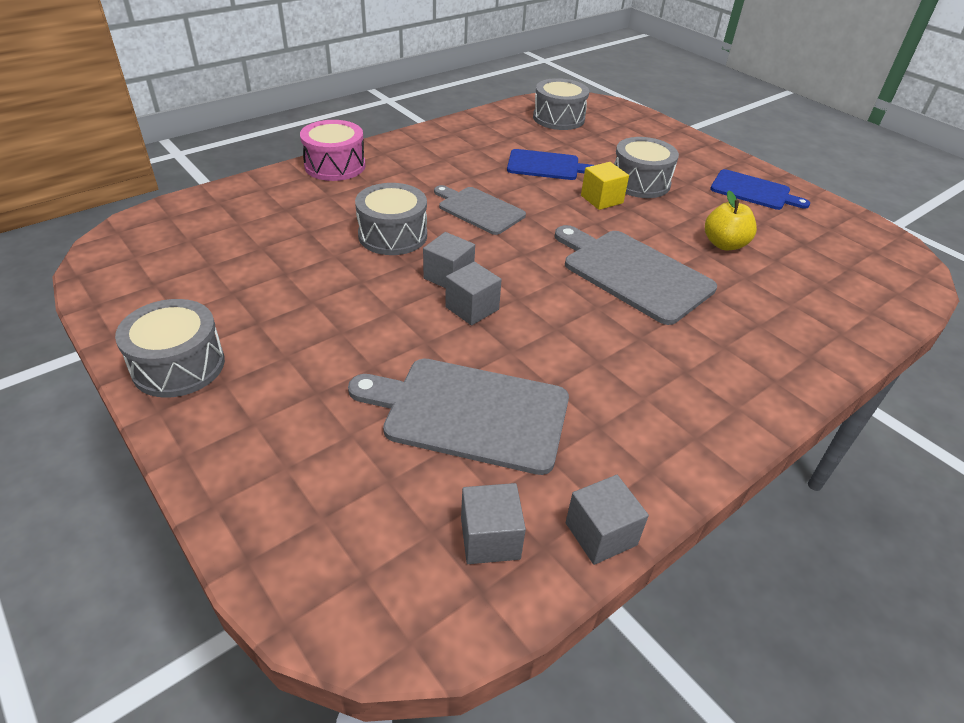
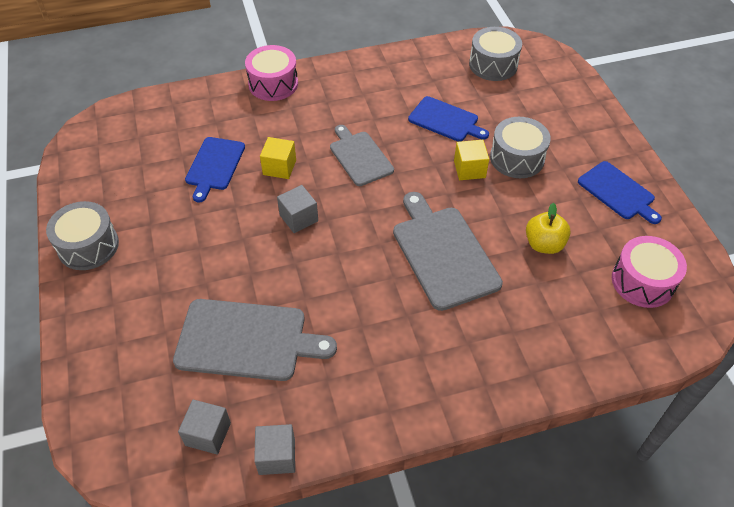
camera: 25 degrees right, 10 degrees up
(310, 248) = (214, 166): none -> blue cutting board
(392, 235) = (279, 167): grey drum -> yellow cube
(469, 413) = (247, 340): grey cutting board -> grey cutting board turned 150 degrees clockwise
(472, 308) = (299, 252): grey cube -> none
(837, 254) = (642, 281): none -> pink drum

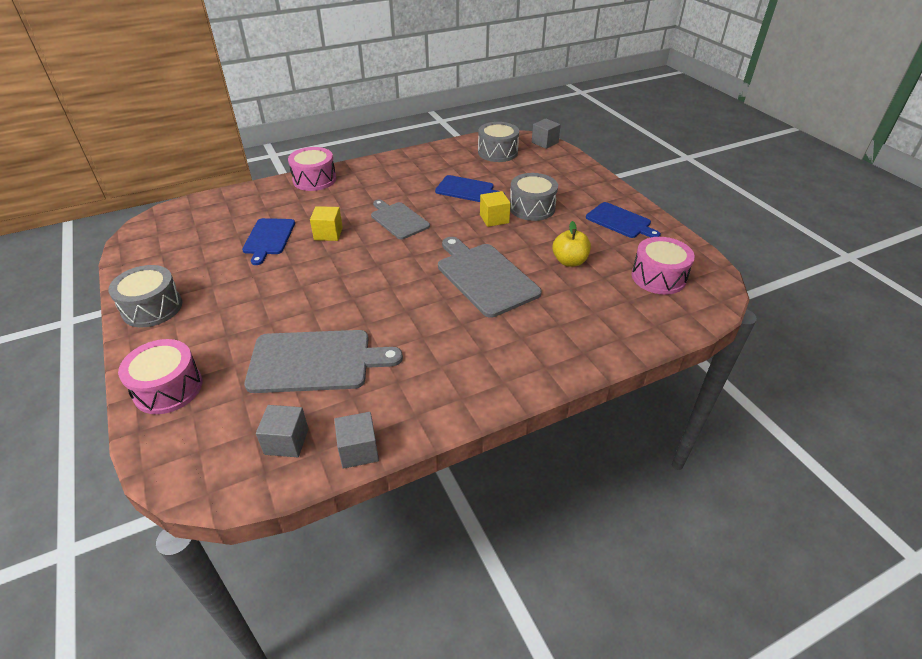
camera: 10 degrees left, 10 degrees down
(99, 351) = (168, 388): none -> pink drum
(299, 218) = (351, 266): grey cube -> grey cube (545, 142)

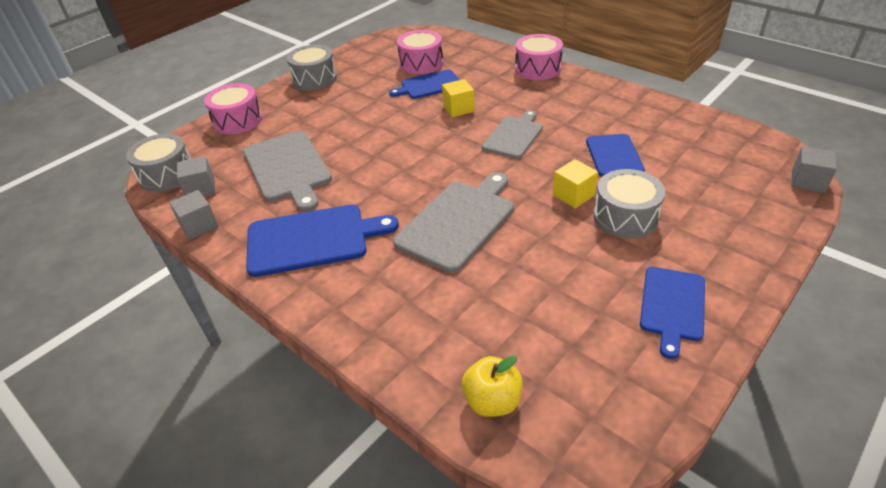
camera: 70 degrees right, 0 degrees up
(447, 364) = (312, 239): none -> blue cutting board
(497, 152) = (728, 152): grey drum -> grey drum (167, 175)
(569, 261) = (535, 279): yellow apple -> yellow apple (492, 401)
(658, 277) = (564, 376): pink drum -> pink drum (421, 63)

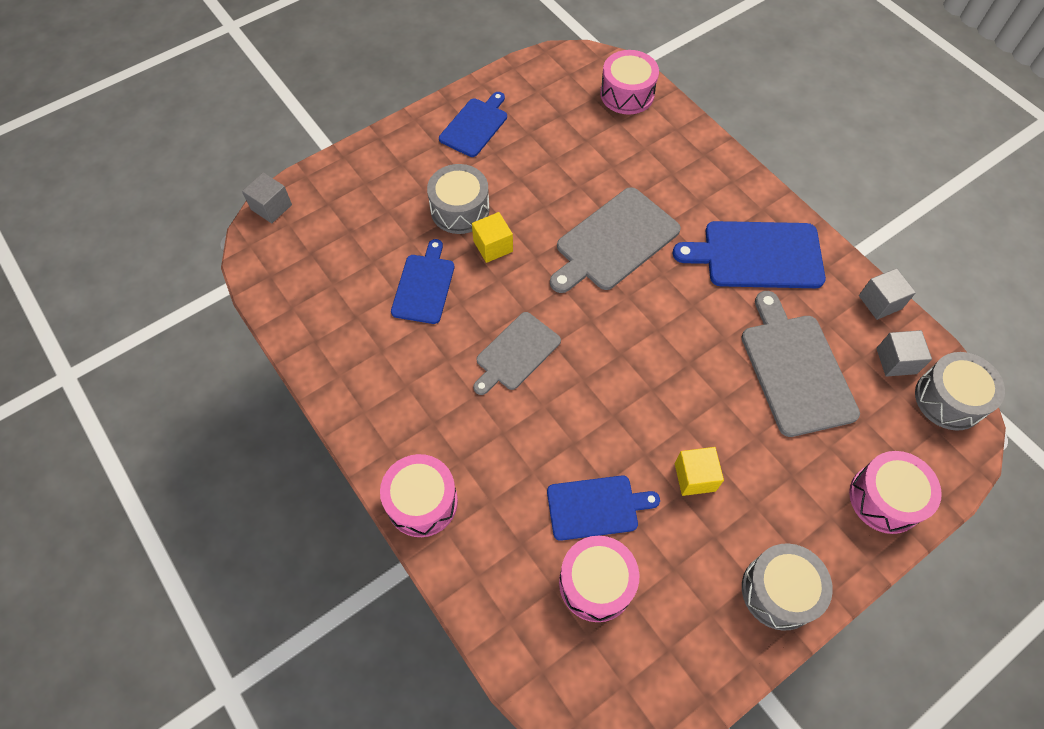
camera: 170 degrees left, 20 degrees up
(458, 109) = (567, 431): yellow cube -> yellow cube (695, 477)
(492, 401) = (627, 94): yellow apple -> pink drum

